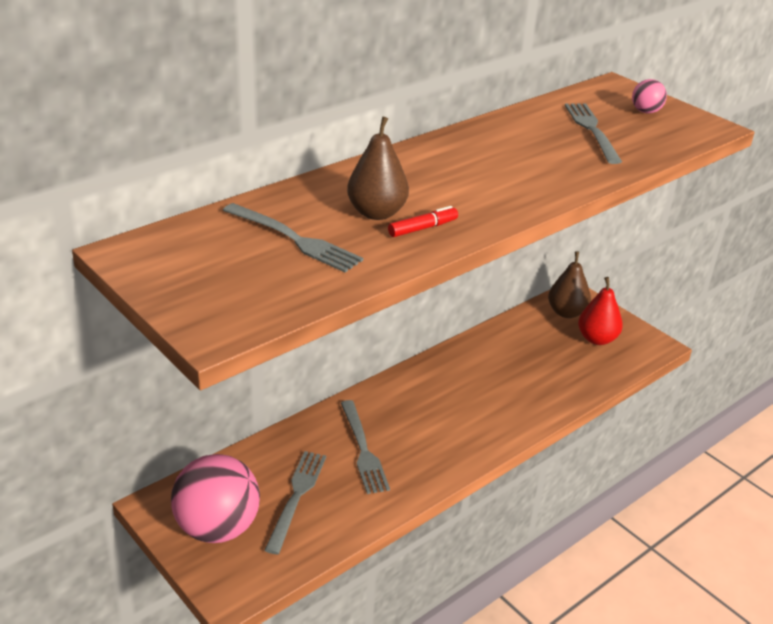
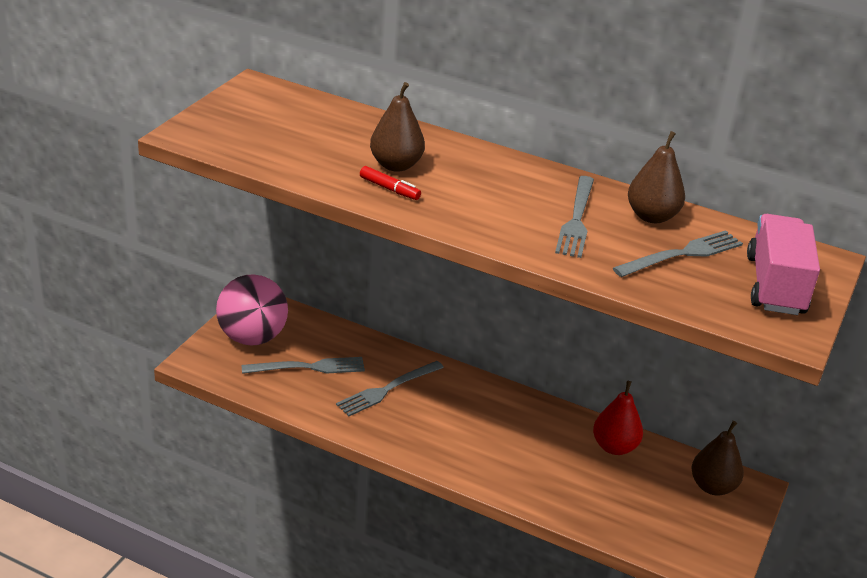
camera: 65 degrees right, 0 degrees up
(295, 239) = (324, 139): grey fork -> grey fork (576, 219)
(529, 124) = (652, 216): none -> brown pear
(597, 339) = (685, 519): red pear -> red pear (614, 447)
(646, 112) = (775, 285): pink ball -> pink truck

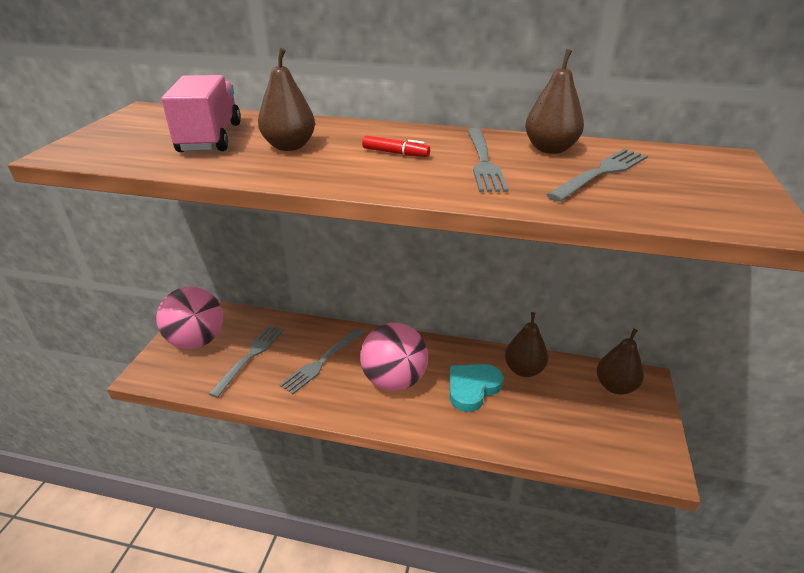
camera: 10 degrees left, 0 degrees up
(308, 367) = (250, 357): grey fork -> grey fork turned 45 degrees counterclockwise
(389, 189) = (287, 165): red marker -> red marker (395, 153)
(462, 426) = (394, 380): none -> pink ball
(547, 453) = (472, 388): none -> turquoise heart
(614, 447) = (524, 370): red pear -> brown pear
(775, 285) = (707, 184): pink truck -> pink truck (210, 138)

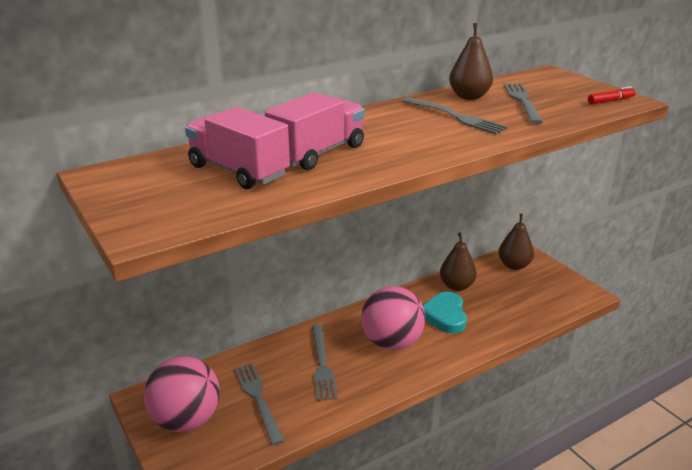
camera: 45 degrees left, 5 degrees down
(289, 146) = (317, 153): brown pear -> pink truck
(395, 153) = (396, 131): red marker -> red marker (610, 101)

